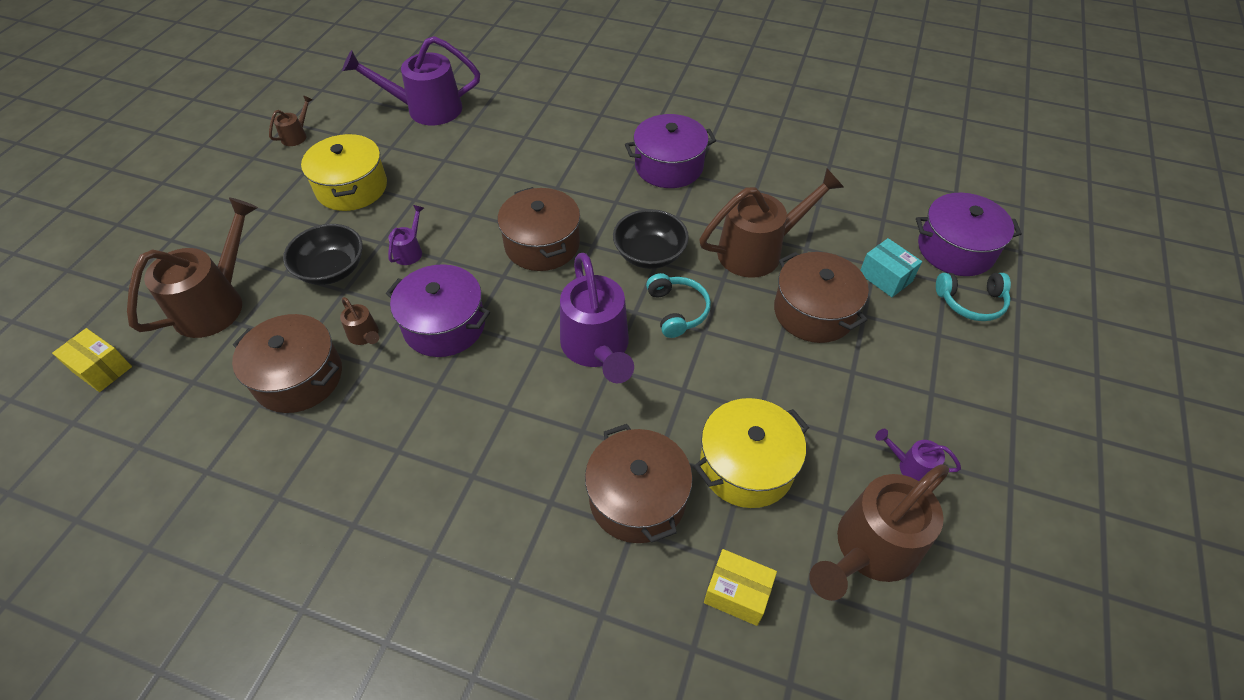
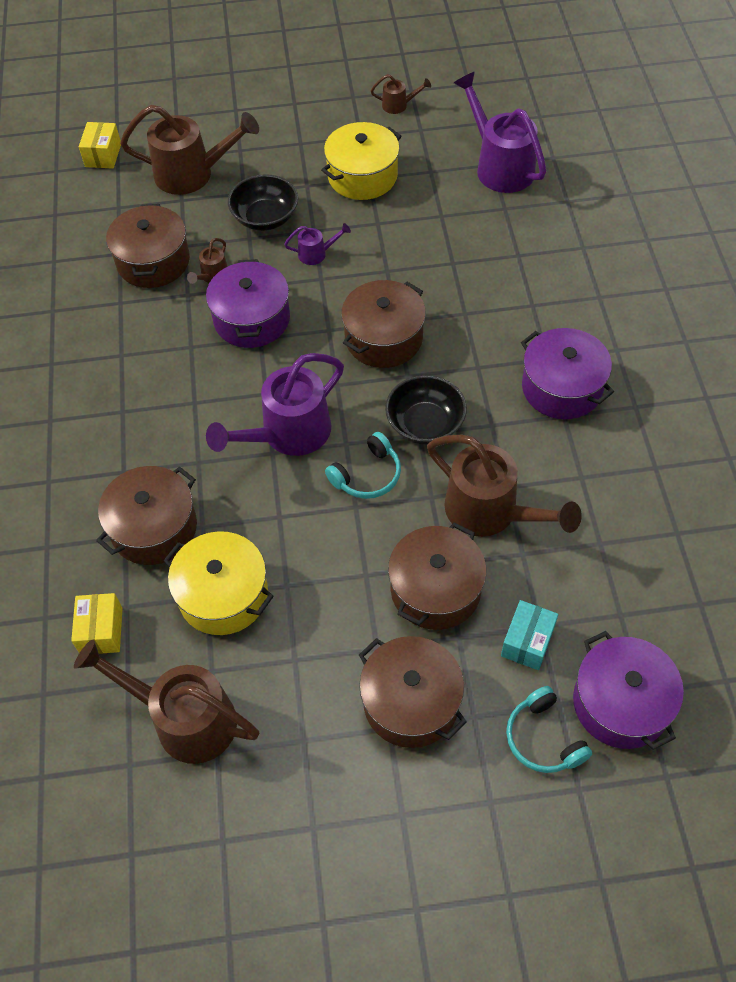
camera: 65 degrees right, 5 degrees up
(911, 466) = (289, 730): purple watering can -> none
(912, 369) = (411, 702): none -> brown pot

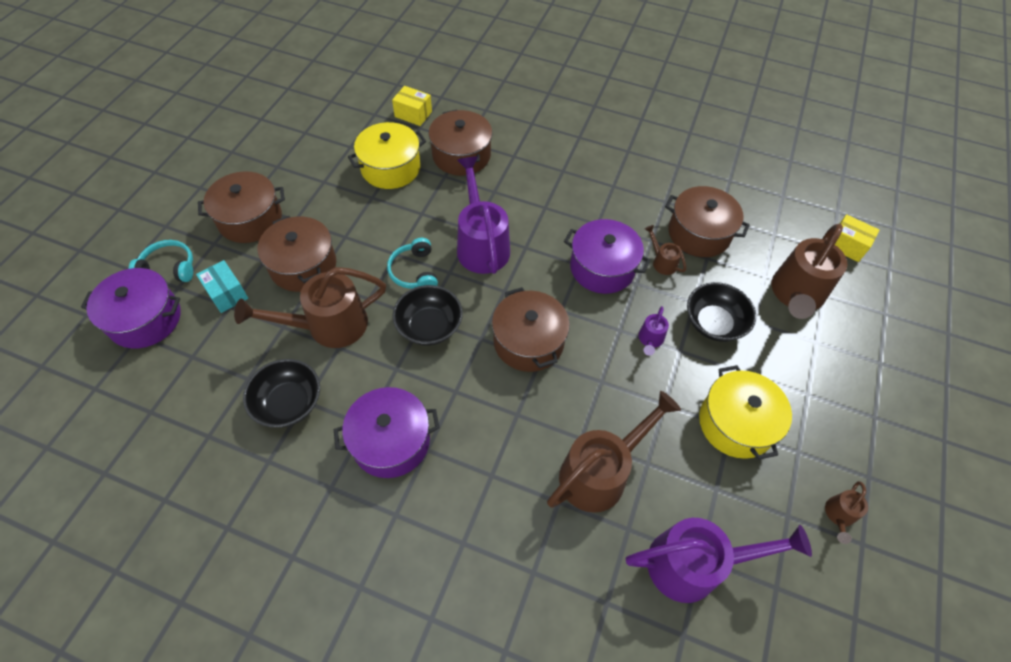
camera: 115 degrees right, 0 degrees up
(184, 719) = (334, 127): brown watering can -> brown watering can (600, 472)
(594, 489) = (289, 403): none -> black bowl

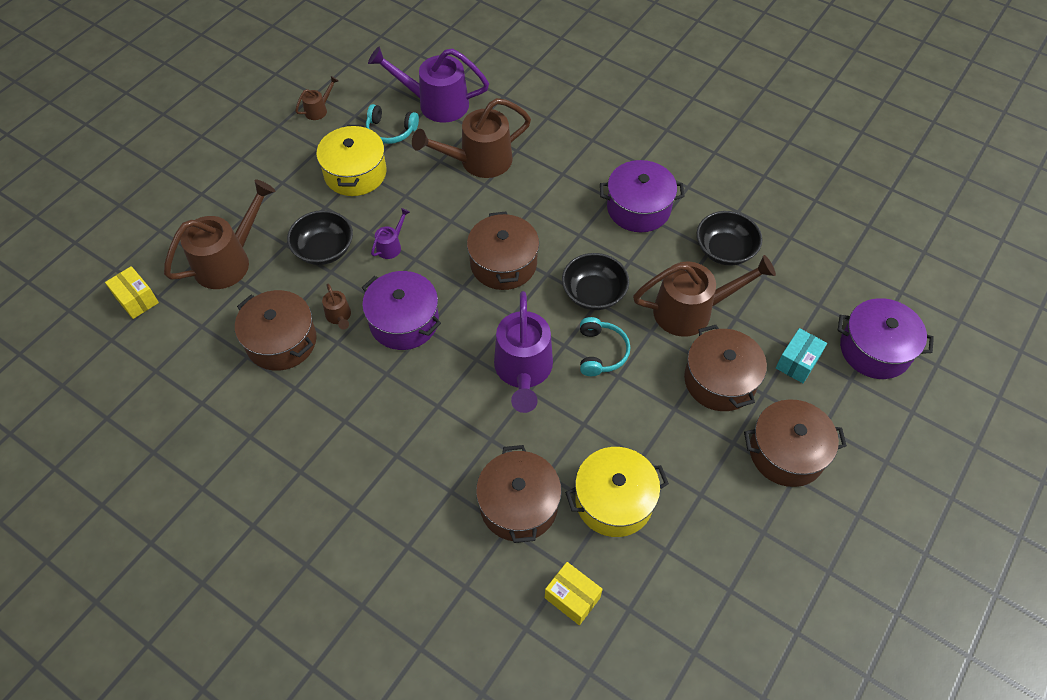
camera: 165 degrees left, 0 degrees up
(169, 268) = (866, 404): turquoise headphones -> turquoise headphones (390, 131)
(227, 294) = (797, 362): turquoise box -> turquoise box turned 60 degrees clockwise

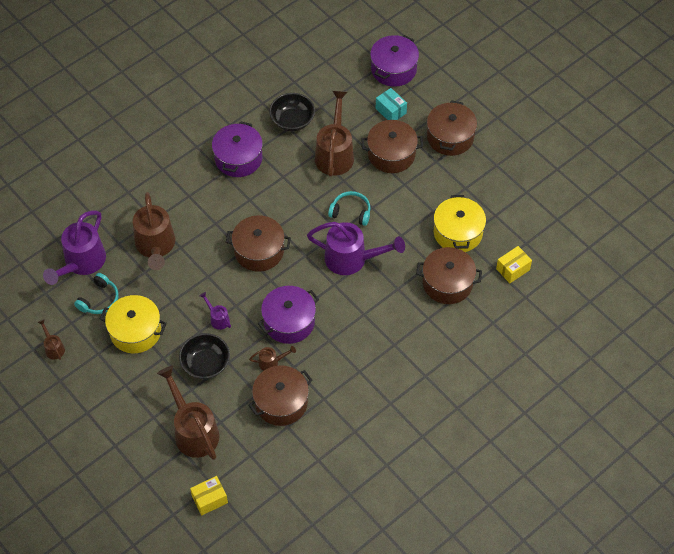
camera: 75 degrees left, 0 degrees up
(593, 293) = (303, 204): black bowl -> none

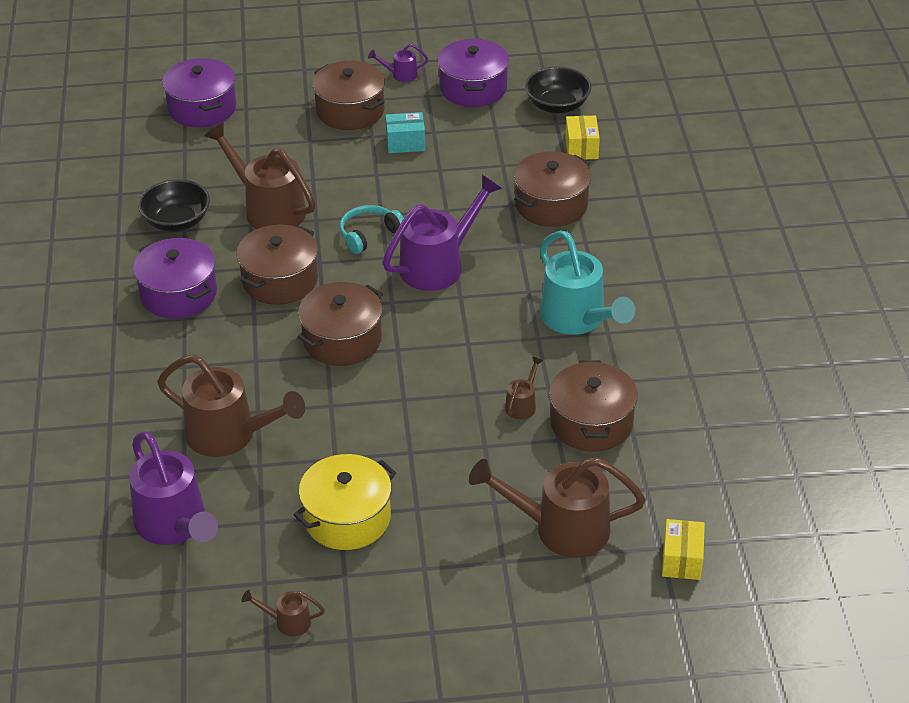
camera: 55 degrees left, 15 degrees down
(99, 299) = (256, 533): turquoise headphones -> none
(205, 364) = (466, 469): black bowl -> black bowl (557, 105)
(218, 318) = (407, 425): purple watering can -> purple watering can (400, 74)
(289, 322) = (477, 361): purple pot -> purple pot (473, 88)
(359, 351) = (578, 319): none -> turquoise watering can
(391, 111) = (259, 137): turquoise box -> turquoise box (405, 143)
(391, 154) = (322, 165): brown pot -> brown pot (280, 280)
(458, 233) = (489, 165): yellow pot -> none

